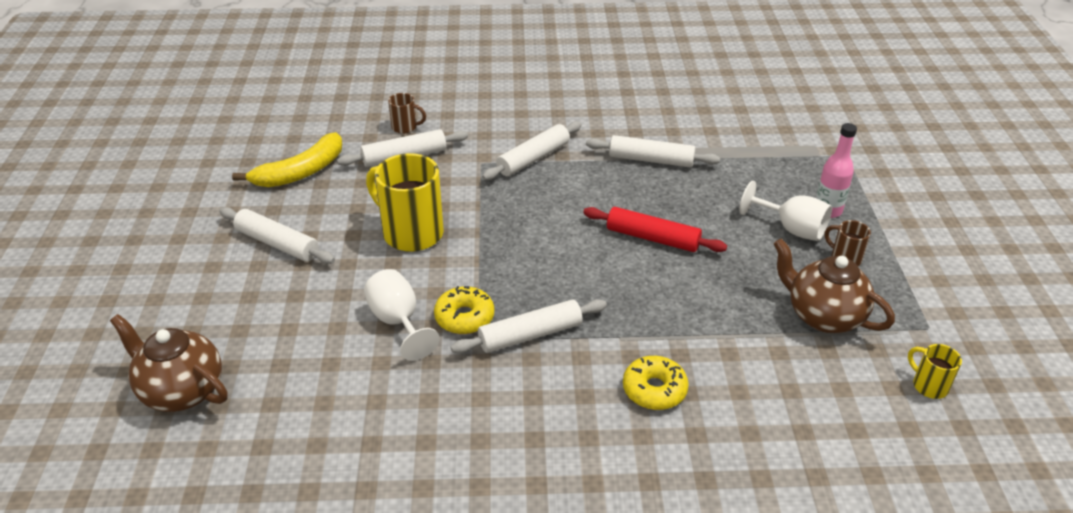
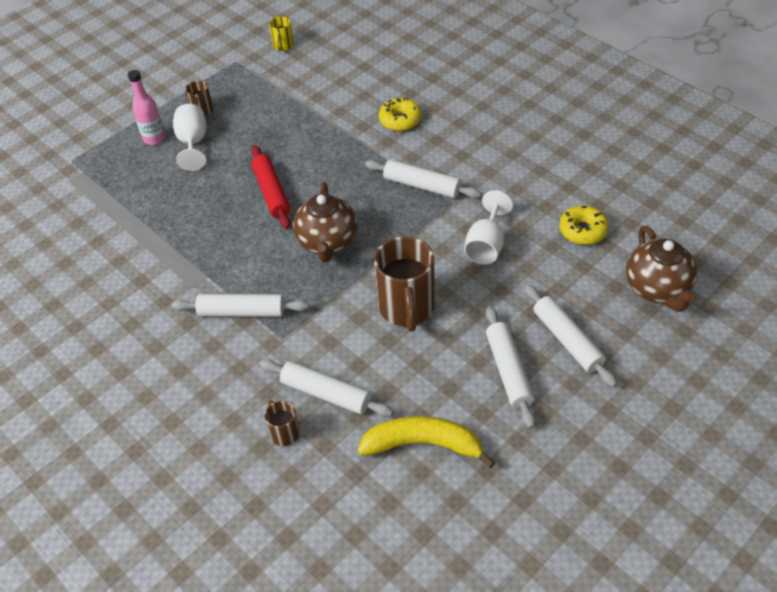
camera: 130 degrees left, 10 degrees up
(411, 233) = (406, 308): yellow mug -> brown mug
(464, 317) = (445, 221): yellow donut -> yellow donut (582, 230)
(651, 160) = (175, 247): white rolling pin -> white rolling pin (567, 340)
(823, 316) = (268, 96): brown teapot -> brown teapot (327, 243)

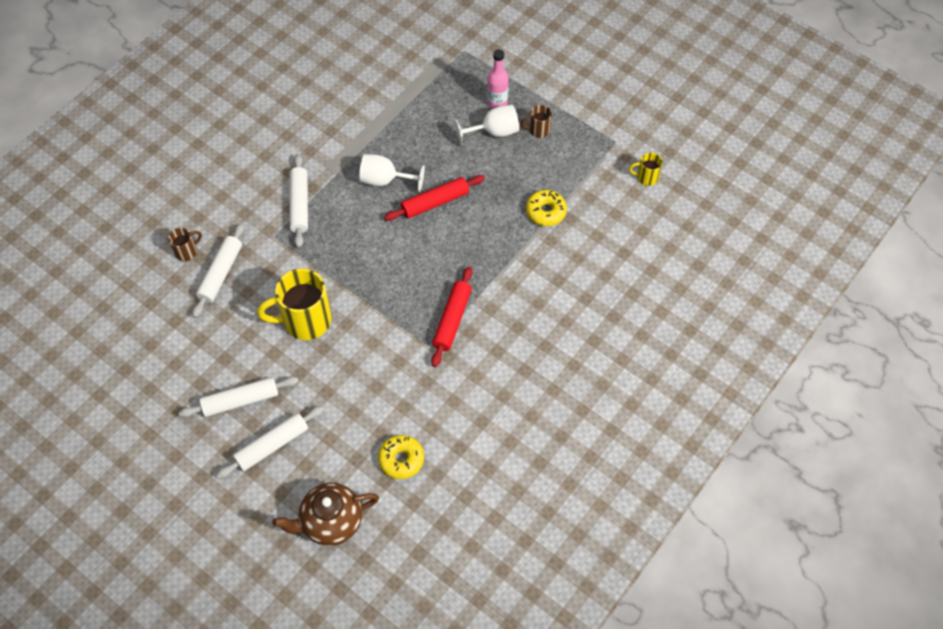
camera: 80 degrees right, 10 degrees up
(327, 243) = (377, 253): brown teapot -> none
(400, 120) = (543, 293): yellow donut -> yellow donut (546, 212)
(406, 308) = (305, 320): brown mug -> yellow mug
(422, 186) = (452, 320): white rolling pin -> red rolling pin
(423, 444) = (174, 344): yellow banana -> none
(486, 245) = (379, 378): white goblet -> white goblet (385, 180)

